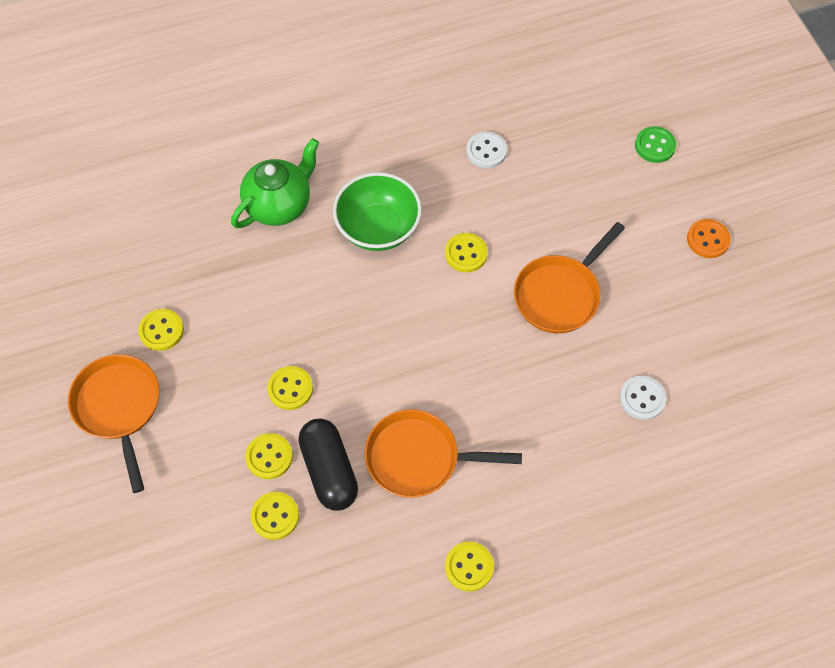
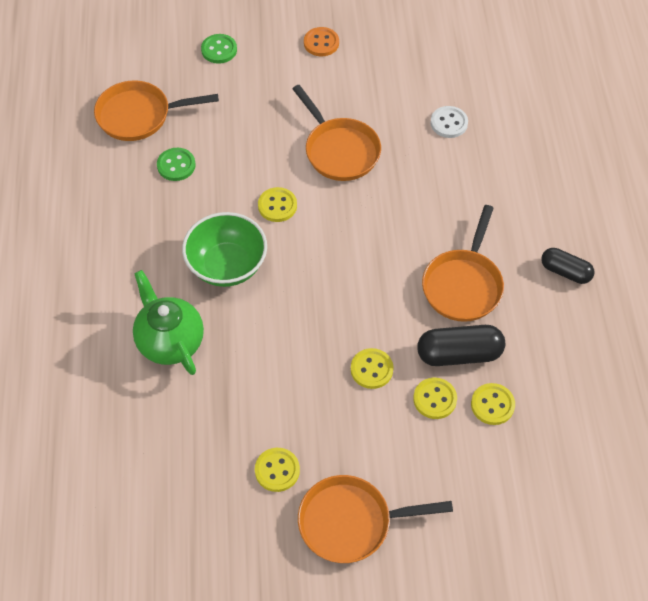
camera: 75 degrees left, 5 degrees down
(469, 567) = (565, 272): yellow button -> black capsule
(486, 151) = (176, 165): white button -> green button
(538, 102) = (139, 115): none -> orange pan

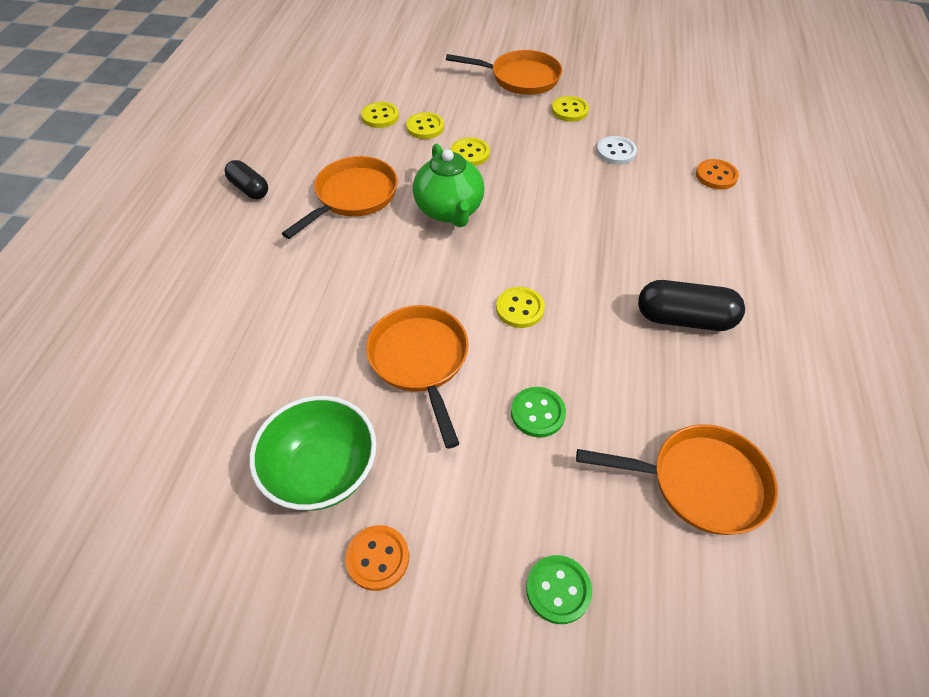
camera: 165 degrees left, 5 degrees down
(107, 397) = (716, 176): none -> orange button
(170, 341) = (656, 205): green teapot -> green teapot (449, 210)
(176, 165) = (643, 388): green button -> green button (537, 413)
(227, 266) = (590, 258): green bowl -> green bowl (322, 471)
(449, 123) = (261, 366): white button -> white button (616, 152)
(459, 354) = (388, 150): black capsule -> black capsule (684, 319)

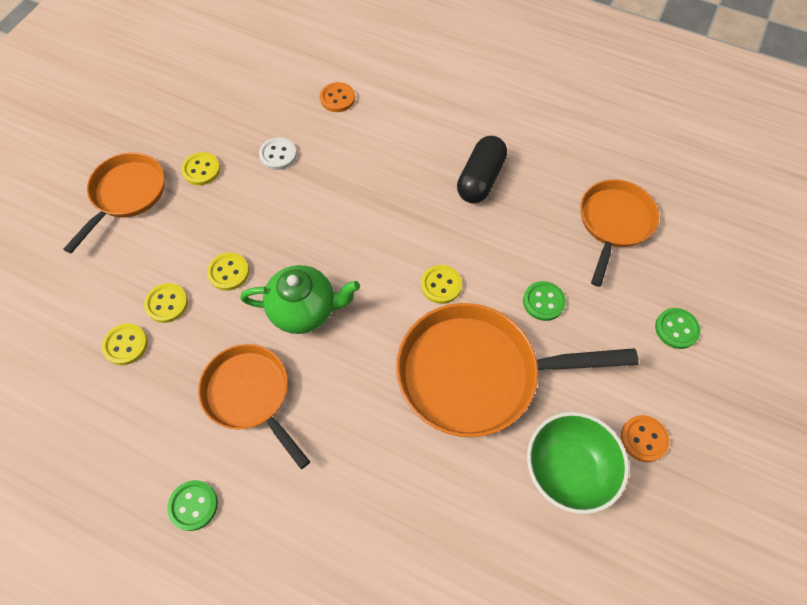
camera: 75 degrees left, 10 degrees up
(249, 189) = (193, 505): black capsule -> green button
(420, 361) = (476, 374): orange pan -> orange pan, size x1.59

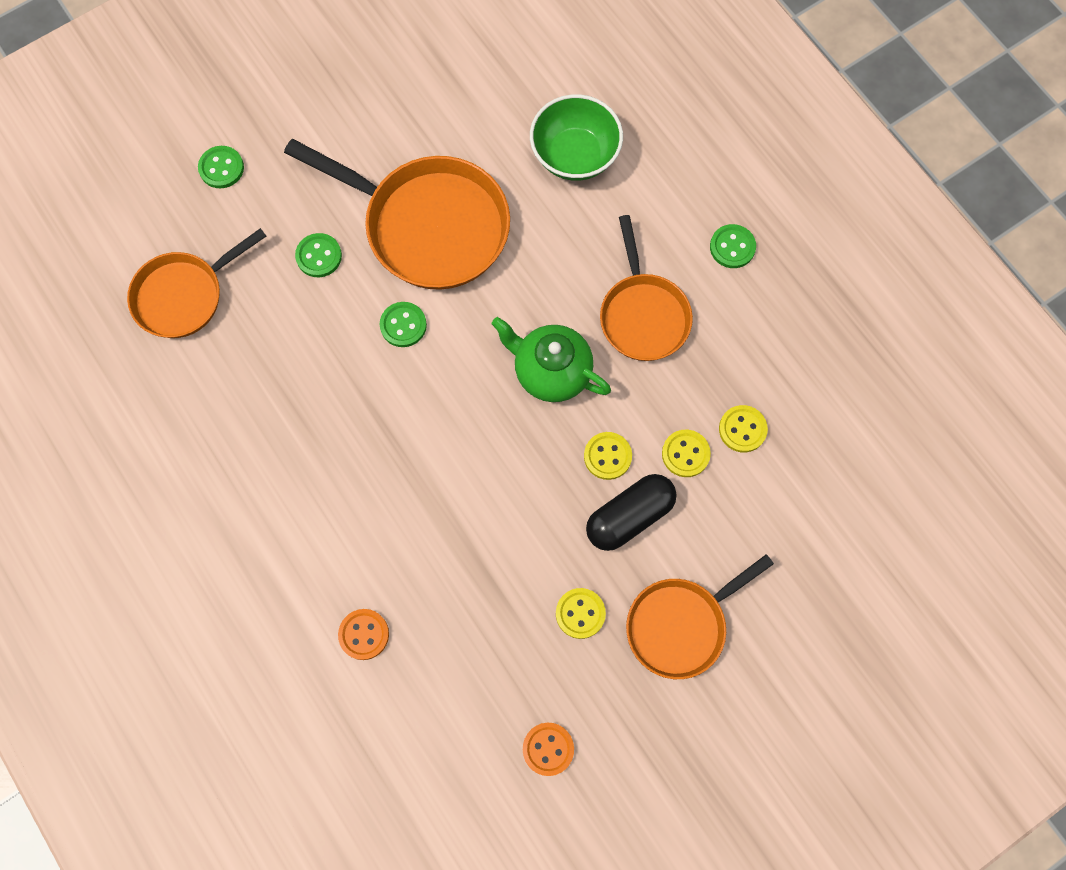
camera: 150 degrees left, 10 degrees up
(278, 155) = (481, 585): white button -> none
(441, 285) = (403, 325): yellow button -> green button
(480, 179) = (278, 422): black capsule -> black capsule (629, 516)
(568, 469) = (409, 114): green bowl -> green bowl (575, 155)
(643, 439) = (329, 103): orange button -> orange button (548, 749)

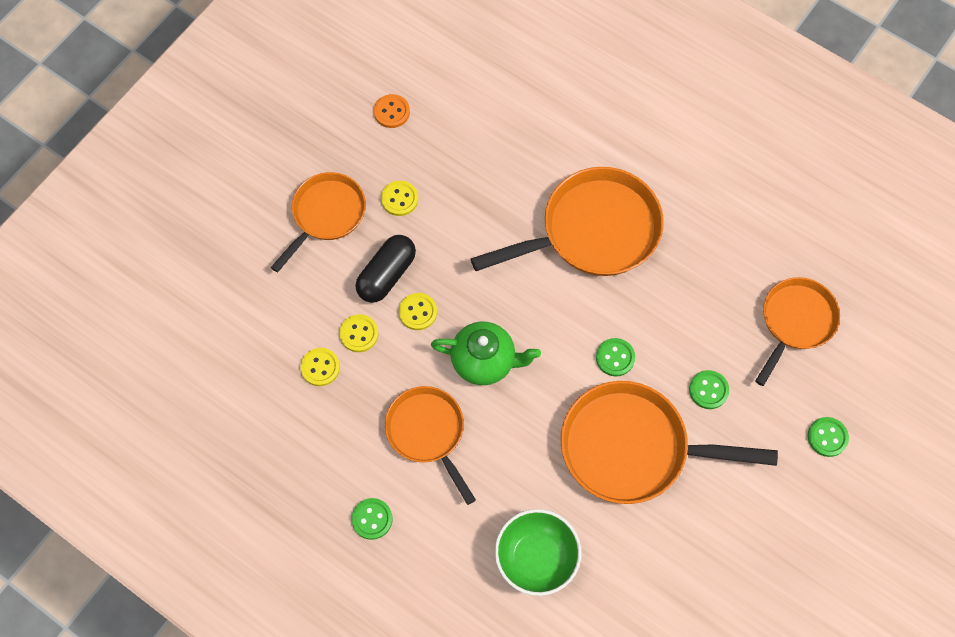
camera: 160 degrees right, 5 degrees down
(359, 484) = (593, 231): none -> orange pan
(364, 634) = (543, 138): orange button -> none

